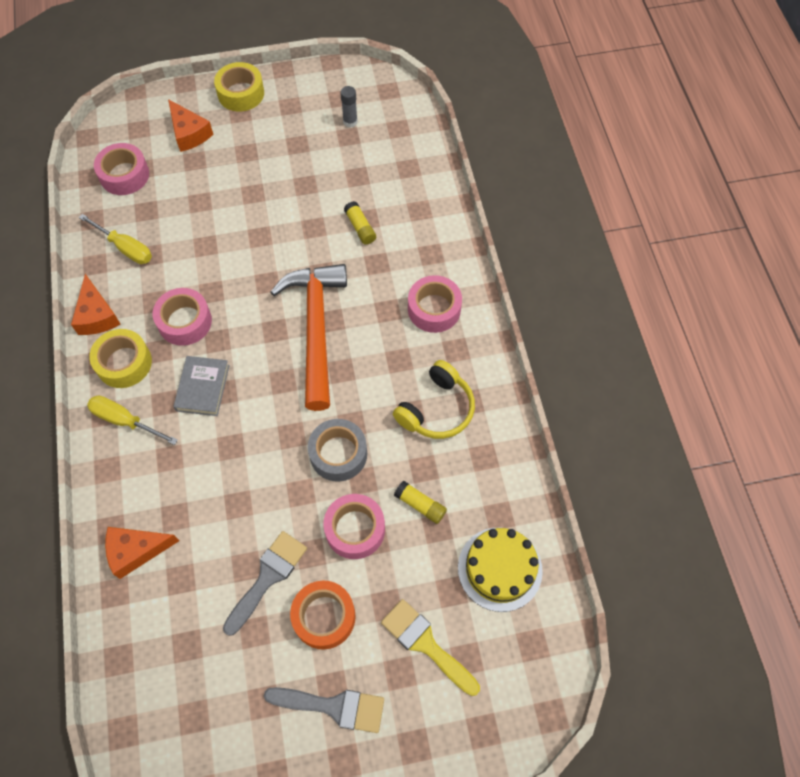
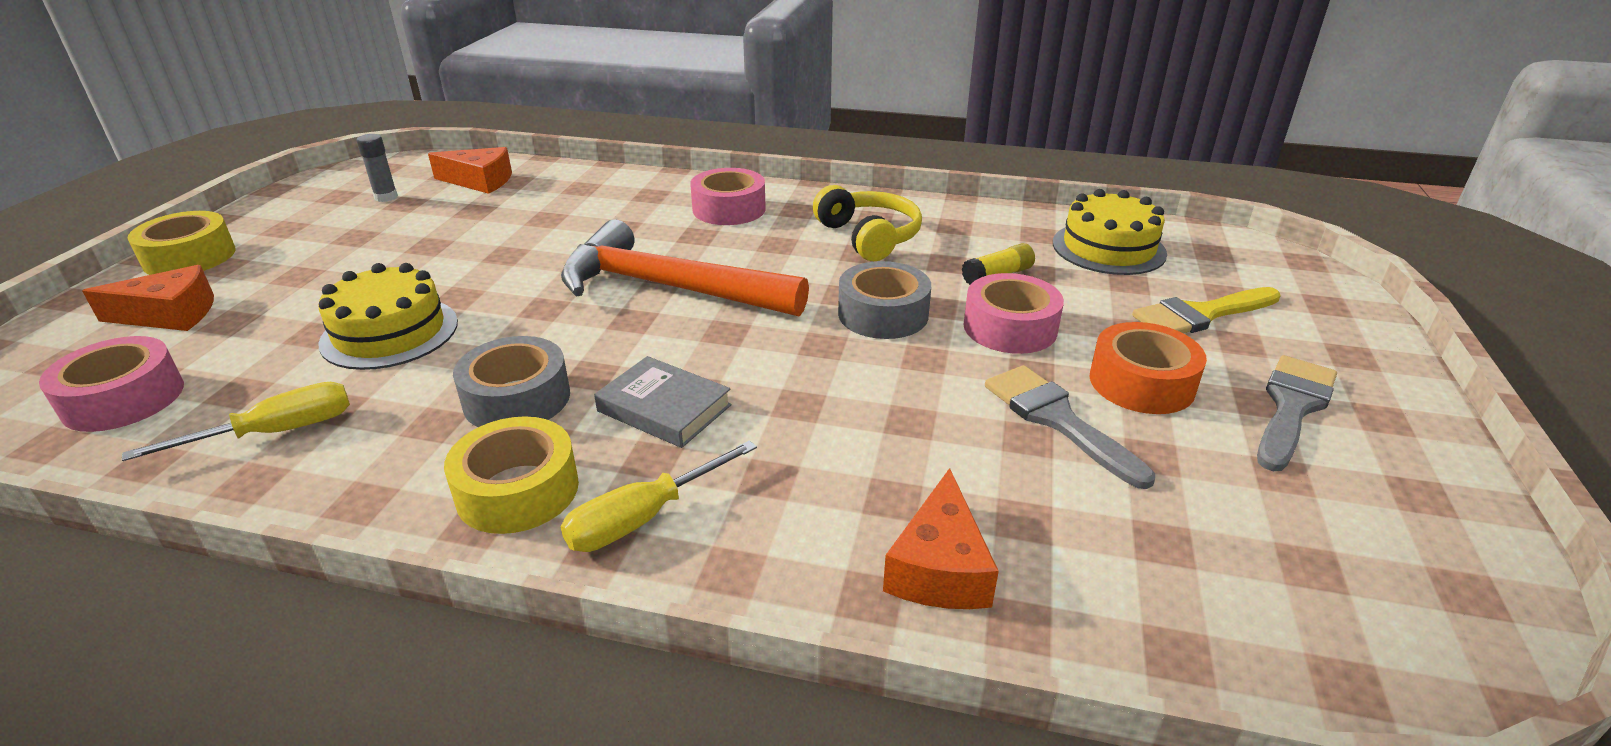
camera: 65 degrees left, 30 degrees down
(97, 315) = (369, 504): orange cheese -> orange cheese (480, 181)
(185, 322) = (517, 399): pink tape -> grey tape
(214, 232) = (390, 332): none -> yellow cake
(360, 227) = (553, 225): yellow glue stick -> none

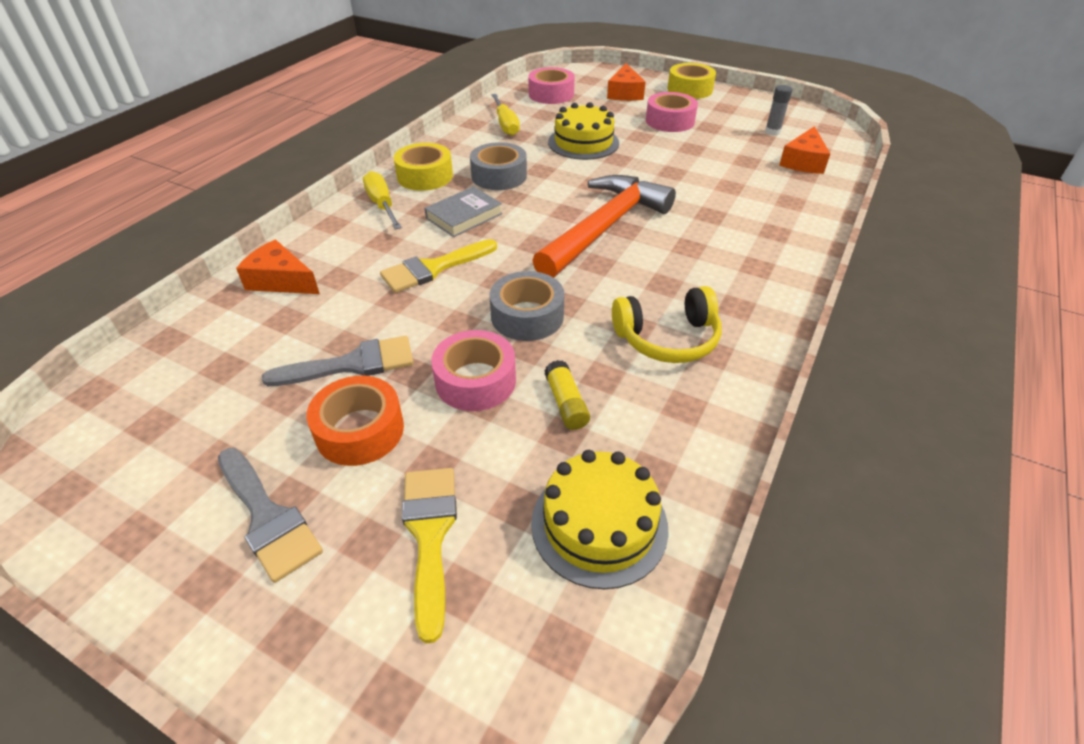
camera: 105 degrees right, 10 degrees up
(729, 209) = (740, 268): pink tape -> pink tape (670, 121)
(822, 404) = (433, 268): none -> yellow brush

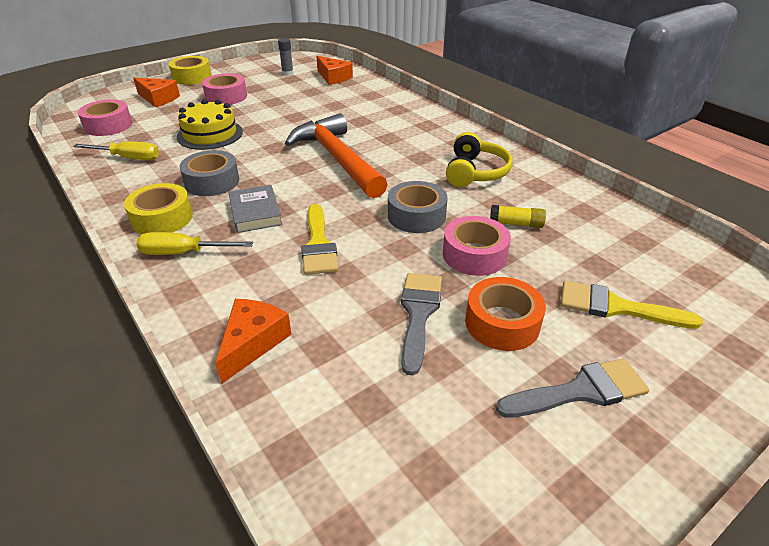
camera: 65 degrees left, 5 degrees down
(281, 280) = (253, 343): orange cheese -> orange cheese turned 150 degrees clockwise
(599, 525) = (621, 239): yellow cake -> none

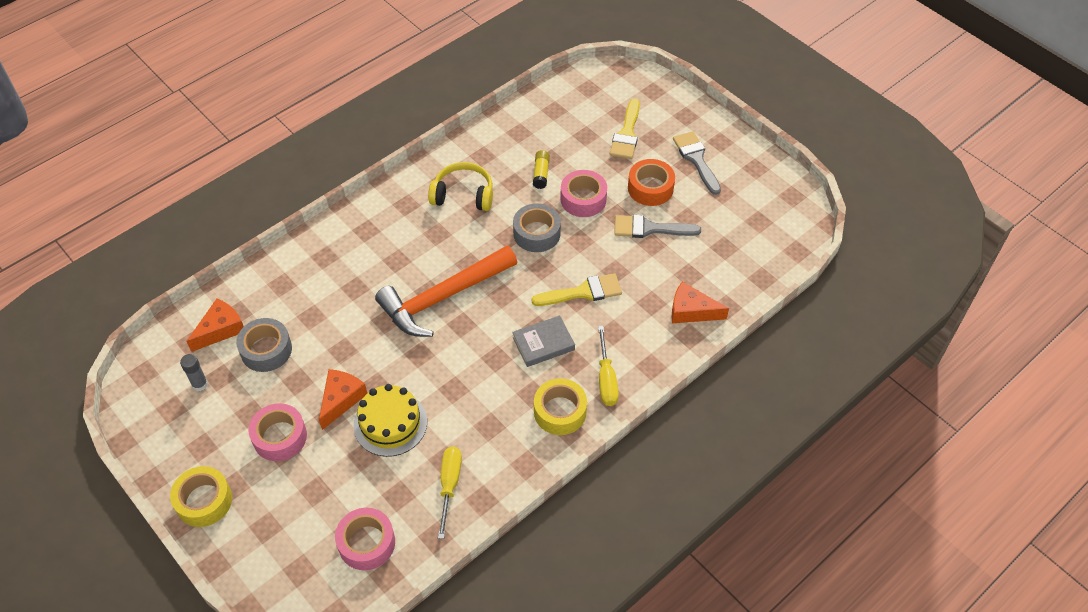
camera: 95 degrees left, 15 degrees up
(158, 99) = (282, 517): orange cheese -> orange cheese (341, 399)
(212, 182) = (494, 391): grey tape -> grey tape (266, 350)

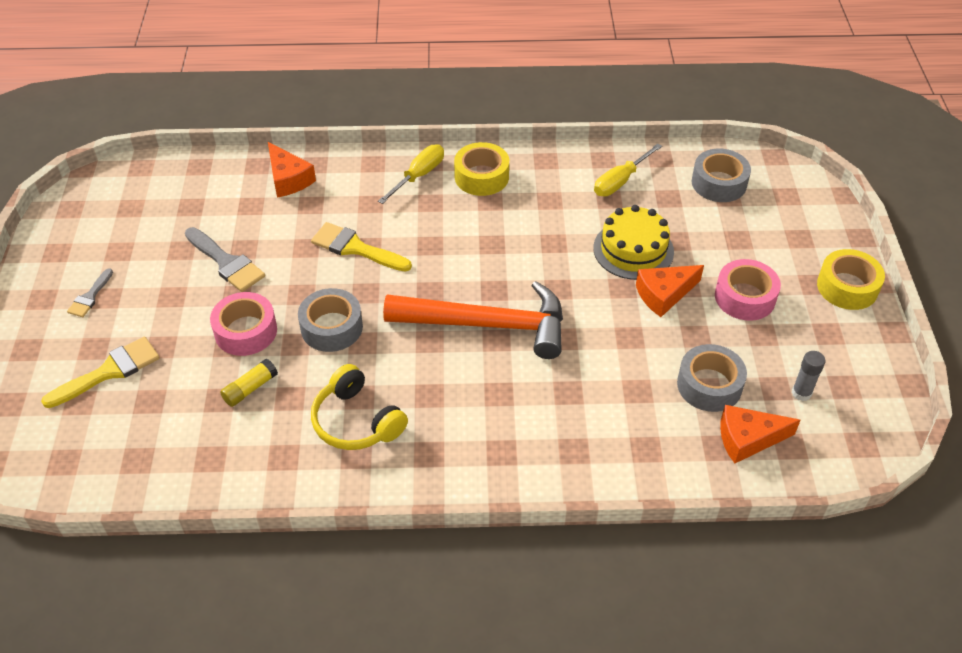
camera: 140 degrees left, 5 degrees down
(366, 543) = (719, 183): pink tape -> grey tape
(543, 343) = (439, 230): grey book -> none
(650, 188) = (171, 298): orange tape -> none
(696, 159) = (90, 296): grey brush -> grey brush, size x0.59

